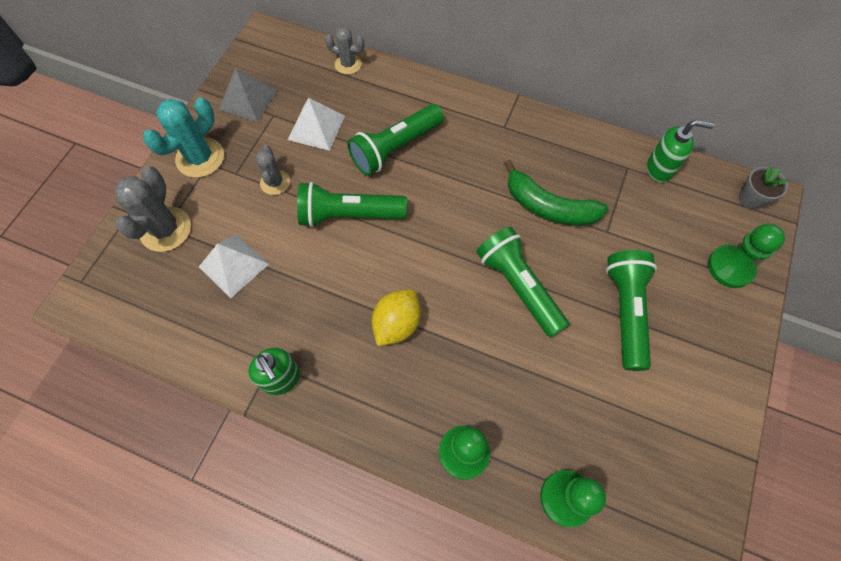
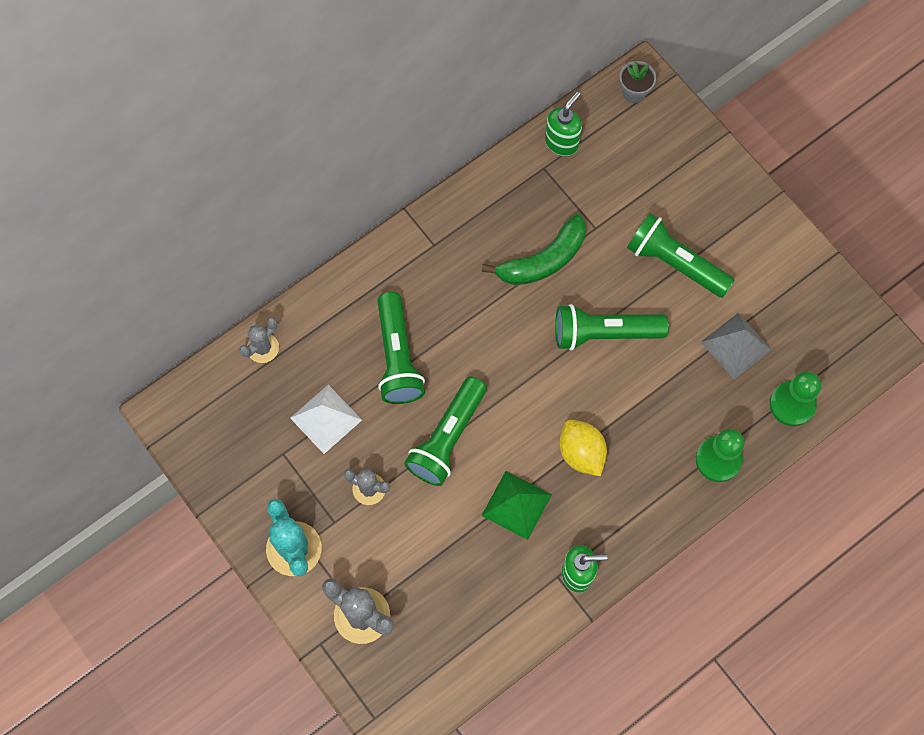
camera: 60 degrees left, 5 degrees up
(234, 265) = (440, 567): white pyramid -> none
(248, 99) = (246, 469): grey pyramid -> grey pyramid (736, 345)
(319, 295) = (516, 505): none -> green pyramid
(730, 267) = (684, 155): green pawn -> none

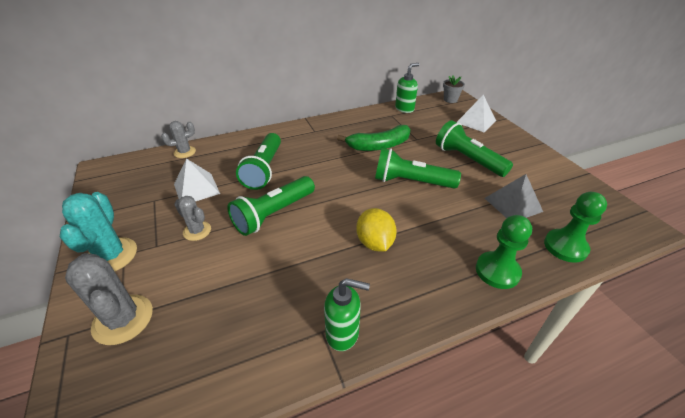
camera: 15 degrees right, 30 degrees down
(516, 505) = (307, 266): green pyramid -> none
(681, 155) = (476, 121): none -> white pyramid

